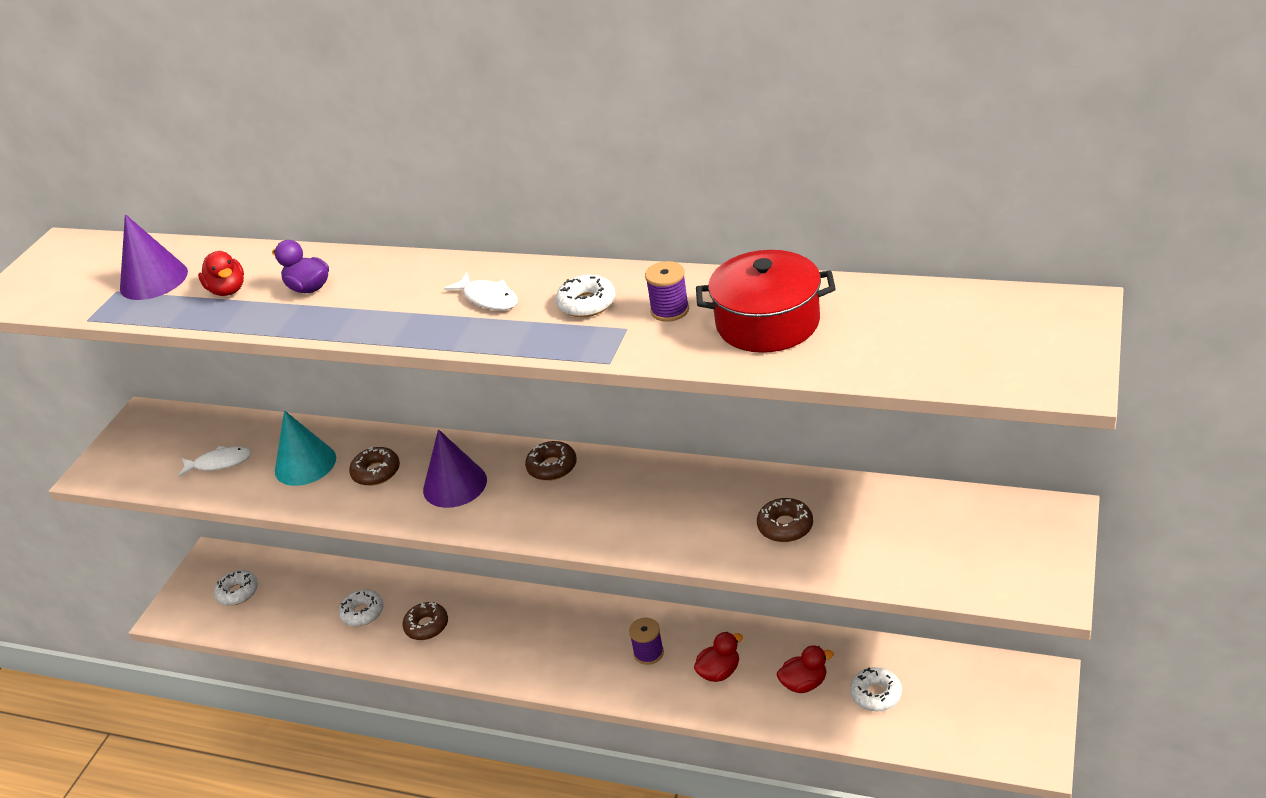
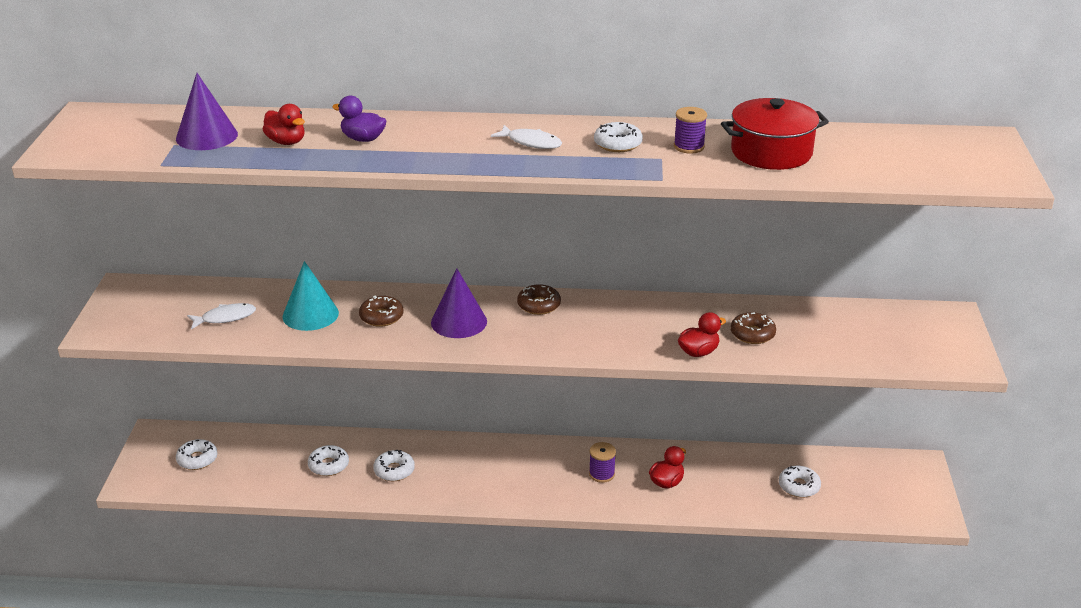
camera: 20 degrees left, 5 degrees down
(427, 626) = (394, 470): brown donut -> white donut
(804, 683) = (739, 484): red duck -> red duck (698, 352)

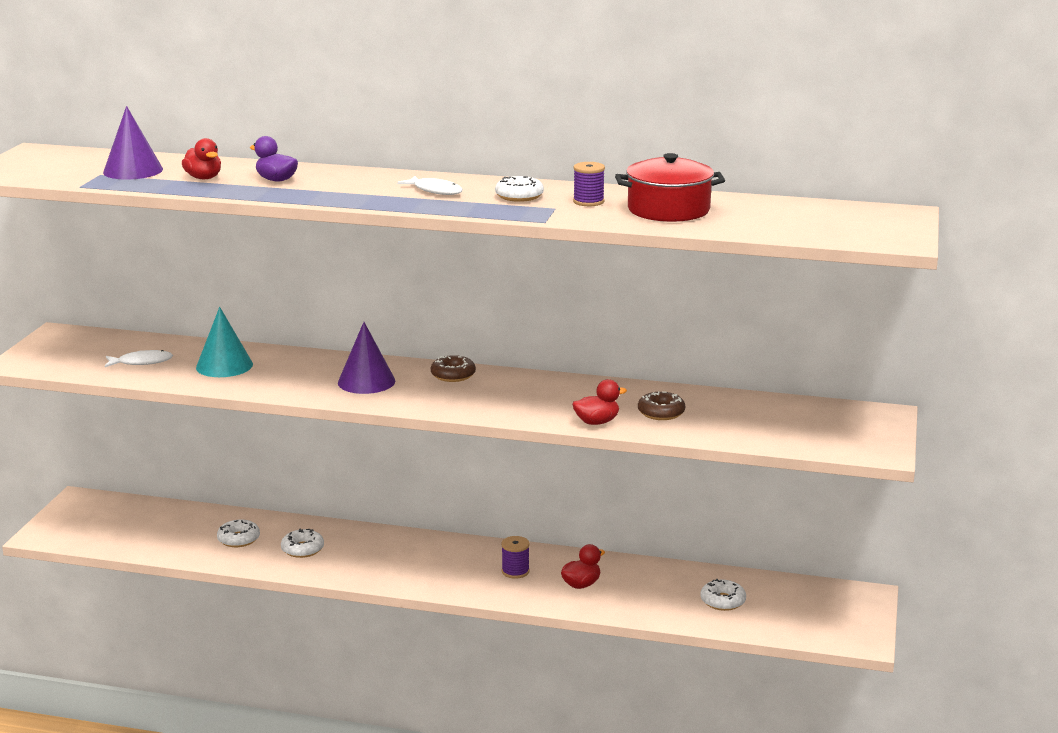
camera: 10 degrees right, 10 degrees down
(197, 459) = (111, 523): white donut -> none
(381, 317) = (292, 372): brown donut -> none

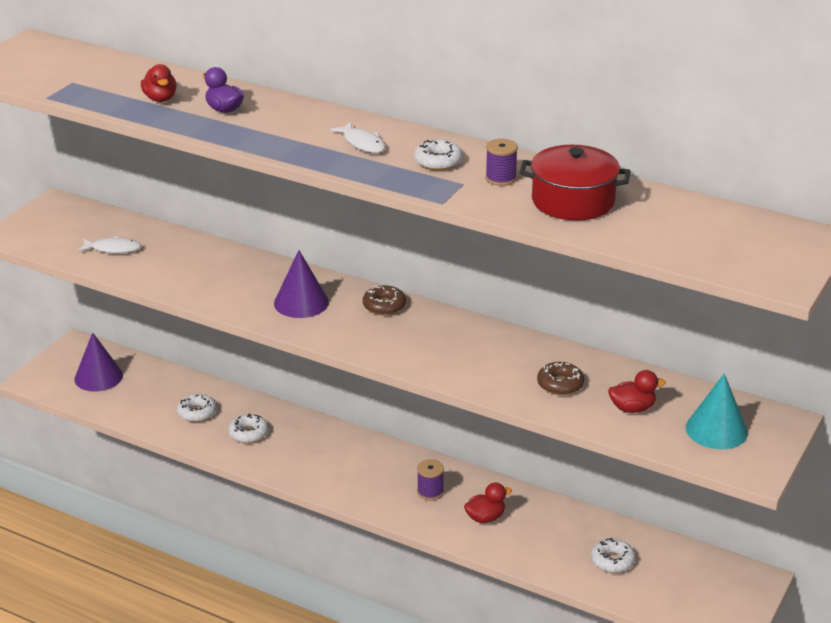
camera: 15 degrees right, 10 degrees up
(133, 171) = (103, 80): purple cone -> purple cone (98, 377)
(224, 366) = (183, 264): turquoise cone -> turquoise cone (716, 430)
(597, 422) = (492, 387): red duck -> red duck (632, 408)

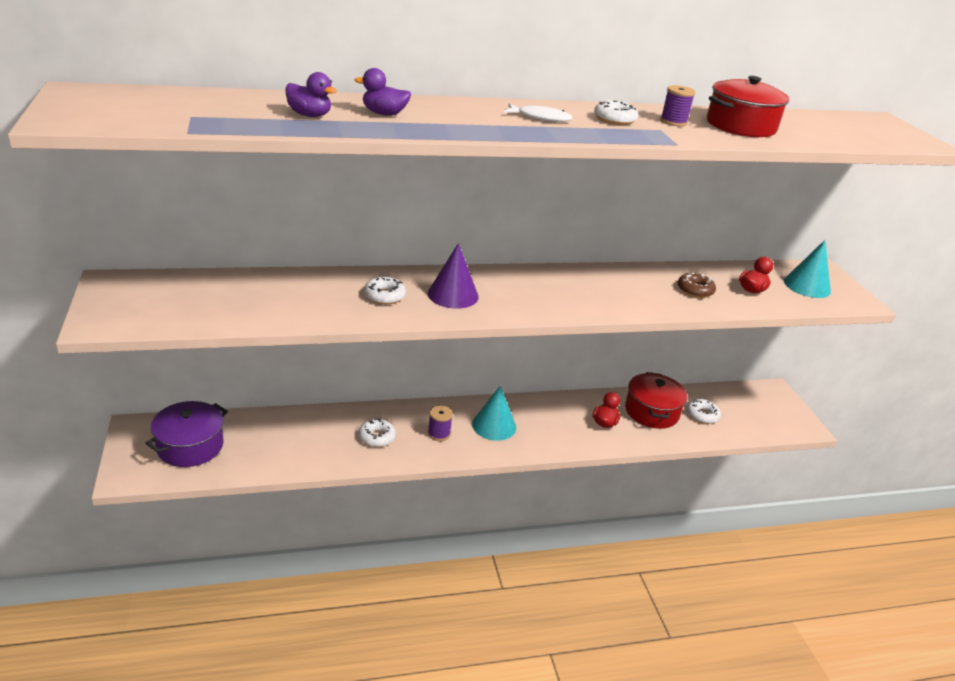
camera: 45 degrees left, 0 degrees up
(98, 377) = (190, 446): purple cone -> purple pot
(113, 249) = (229, 304): white fish -> none
(160, 99) = (309, 115): red duck -> purple duck
(197, 413) = (315, 439): white donut -> white donut (384, 296)
(367, 470) = (494, 425): none -> turquoise cone
(384, 306) = (513, 277): brown donut -> none
(430, 492) = (551, 421): purple spool -> purple spool (439, 433)
(556, 531) = (651, 412): none -> red pot

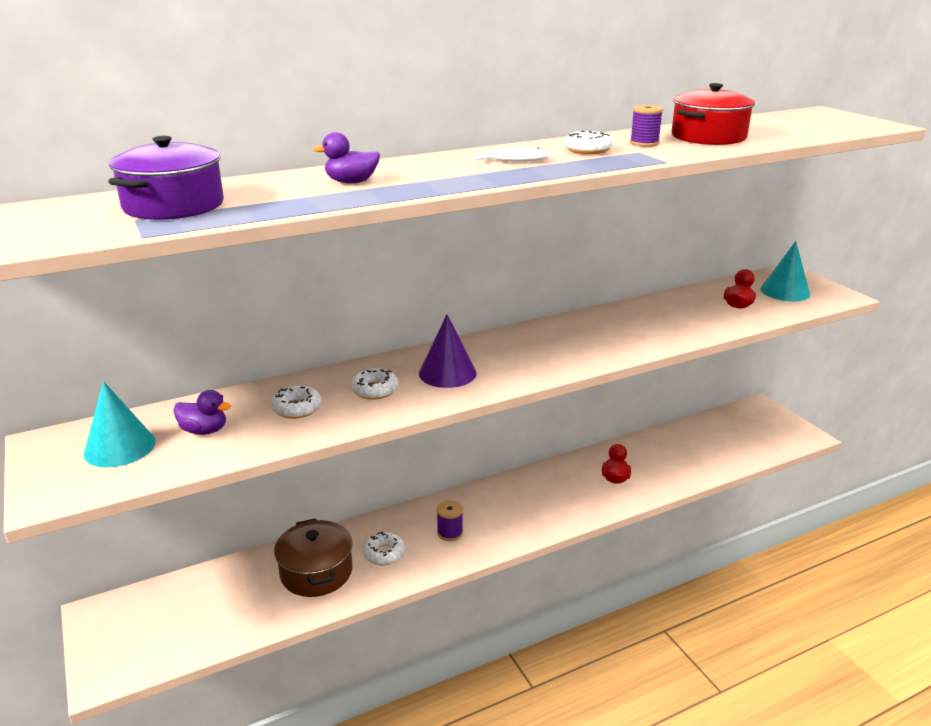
camera: 10 degrees left, 5 degrees down
(190, 446) = (171, 619): purple pot -> purple pot (174, 205)
(309, 115) = (271, 197): purple duck -> purple duck (204, 431)
(316, 438) = (316, 572): none -> brown pot
(494, 425) = (504, 509): turquoise cone -> turquoise cone (120, 447)
(651, 412) = (655, 456): red pot -> none
(695, 290) = (685, 317): brown donut -> none
(702, 415) = (705, 448): white donut -> white donut (297, 408)

